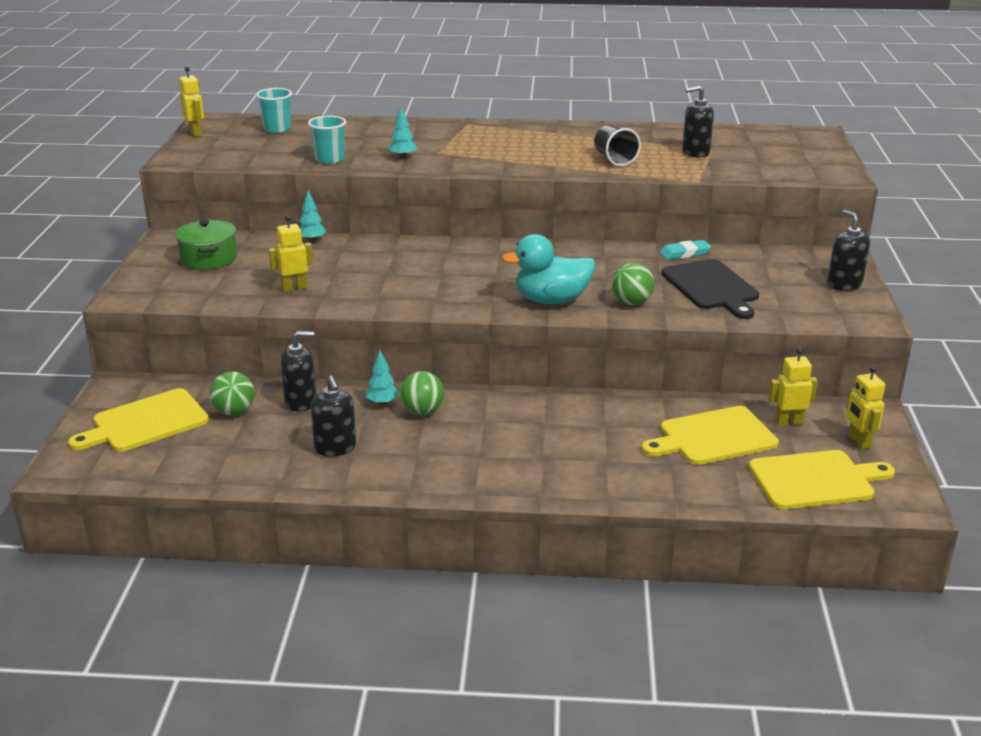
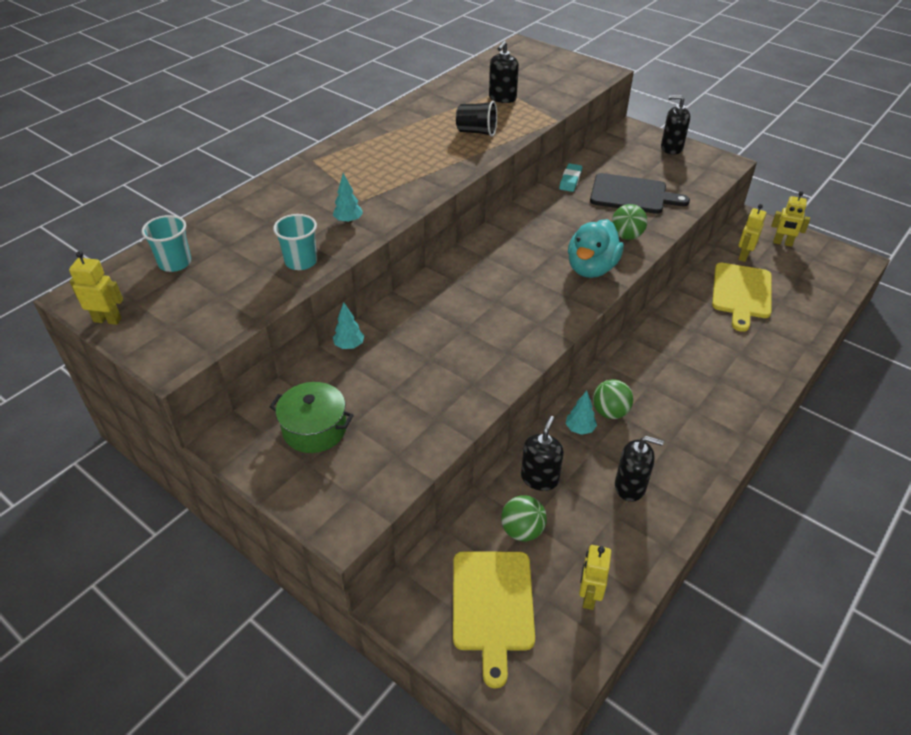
camera: 55 degrees left, 15 degrees up
(294, 288) = (439, 395): yellow robot -> yellow robot (589, 596)
(815, 480) = (815, 280): yellow cutting board -> none

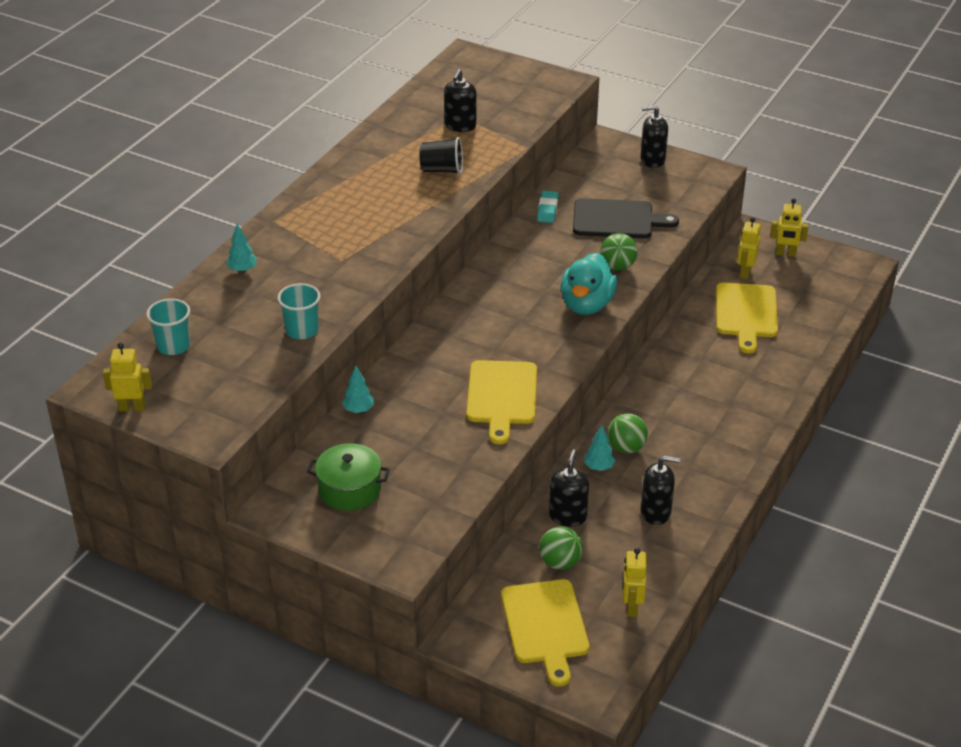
camera: 10 degrees left, 5 degrees down
(348, 221) = (335, 284): turquoise tree -> turquoise tree (242, 270)
(491, 348) = (501, 396): none -> yellow cutting board

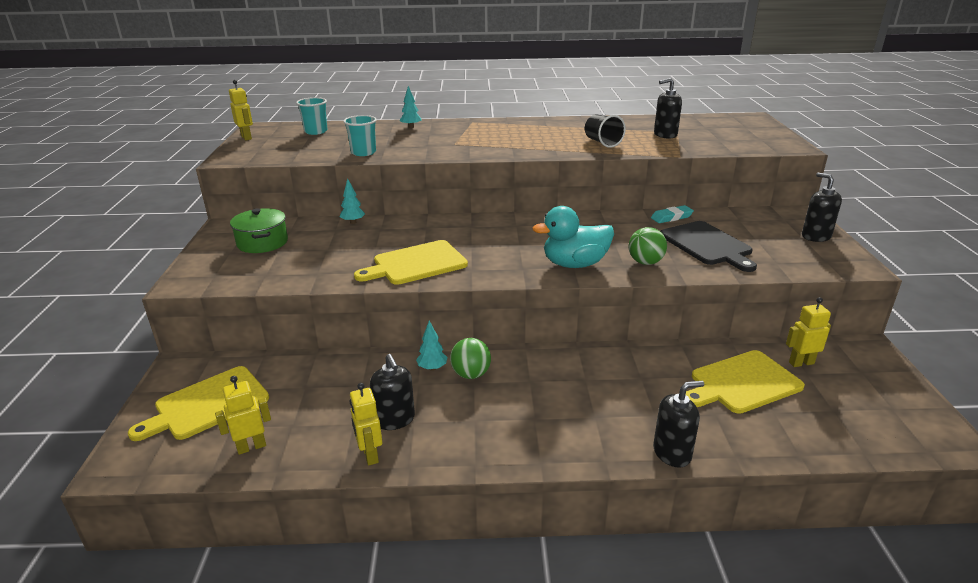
camera: 60 degrees right, 10 degrees down
(560, 562) = (293, 387): green ball -> none
(568, 516) = (356, 372): black soap dispenser -> black soap dispenser (672, 453)
(785, 254) = (871, 378): yellow robot -> yellow robot (370, 455)

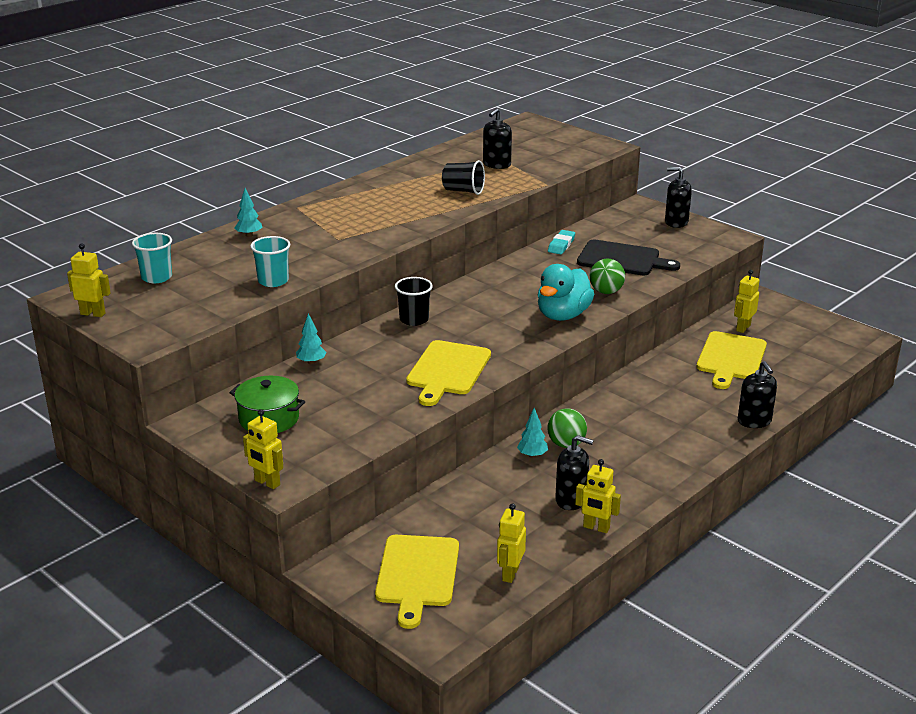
camera: 45 degrees left, 0 degrees up
(178, 278) = (267, 483): none -> yellow robot
(464, 223) = (414, 319): none -> black cup
(672, 453) = (754, 421): black soap dispenser -> black soap dispenser turned 135 degrees clockwise

